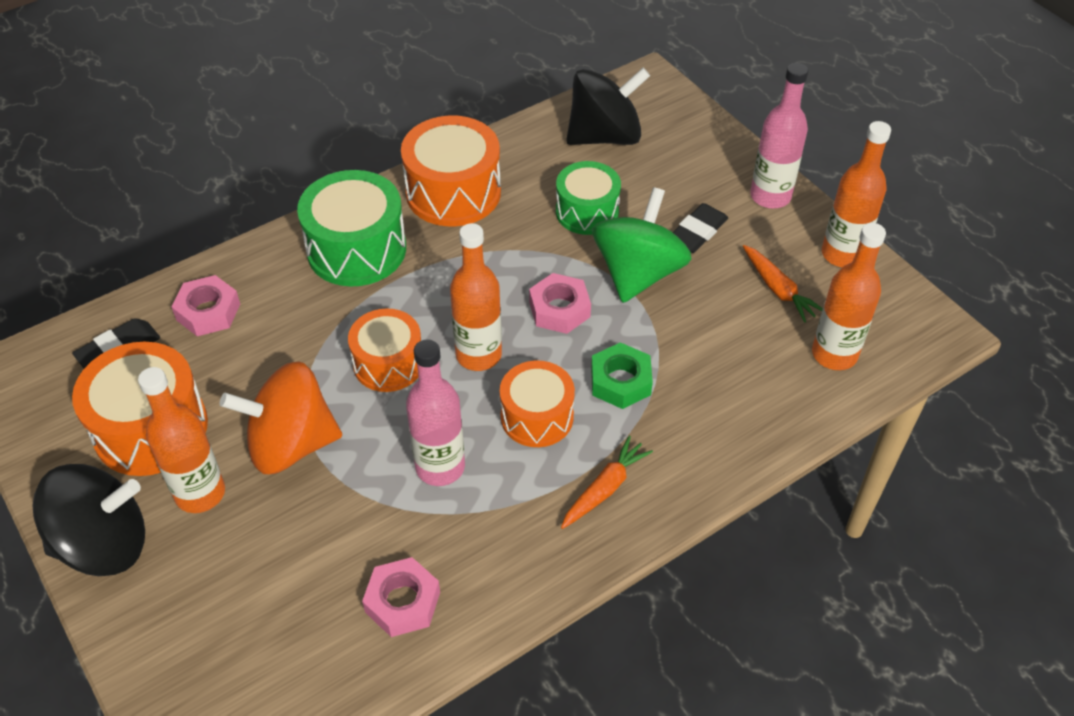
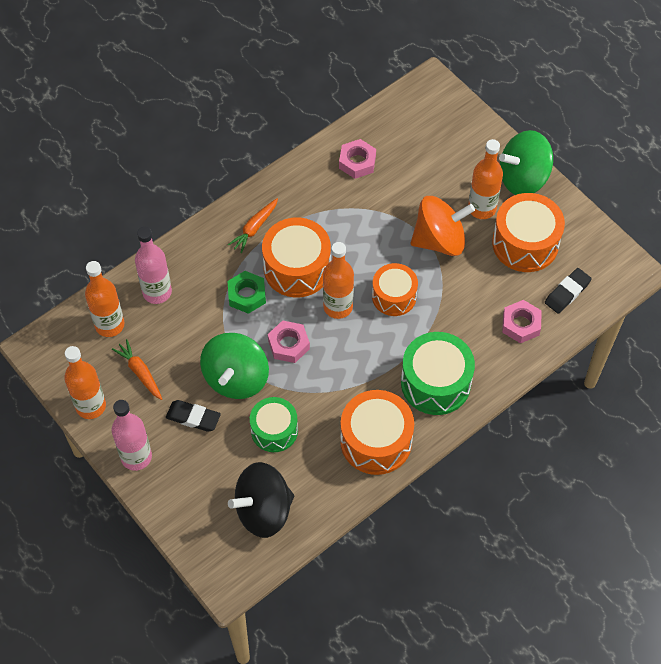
camera: 175 degrees right, 10 degrees up
(104, 544) = (523, 178): black spinning top -> green spinning top
(440, 467) = (350, 233): pink bottle -> pink bottle (157, 292)
(537, 417) = (297, 268): orange drum -> orange drum, size x1.52
(697, 232) = (193, 417): black eraser -> black eraser turned 75 degrees clockwise

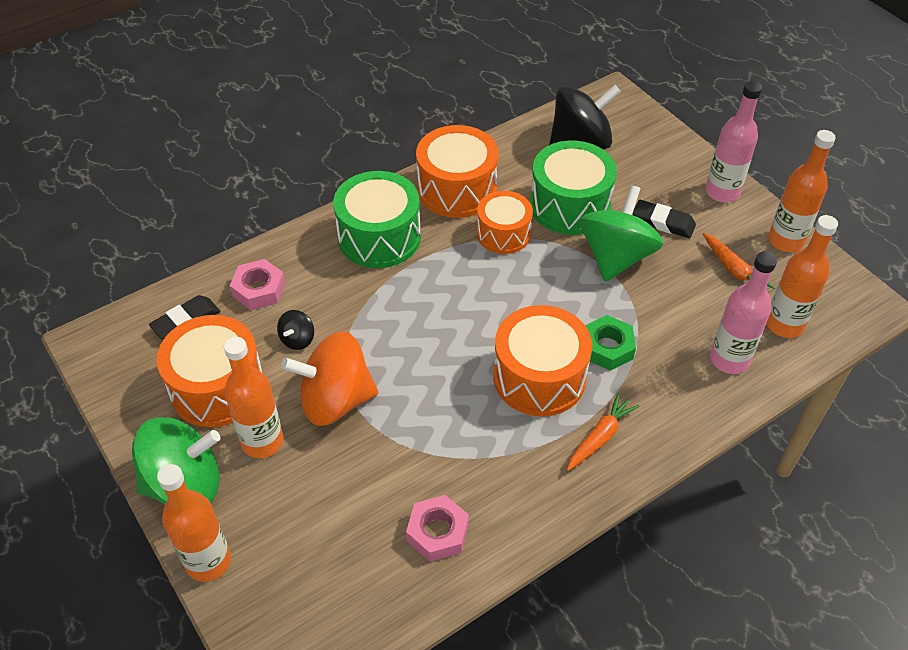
camera: 175 degrees left, 10 degrees down
(274, 430) = (569, 205): green drum -> green drum, size x1.52
(289, 344) = (552, 287): pink nut -> none
(338, 307) = (487, 325): orange bottle -> orange bottle (208, 561)
(394, 296) = (412, 332): orange drum -> orange drum (503, 234)
(478, 284) = (297, 339): none -> black spinning top

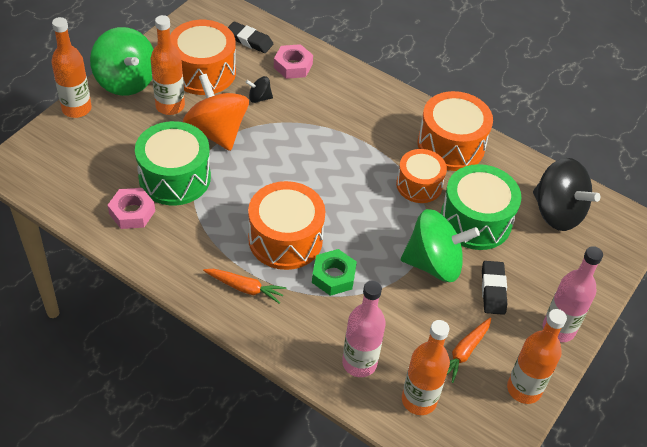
camera: 65 degrees right, 0 degrees up
(379, 237) = (375, 113): green drum -> green drum (174, 177)

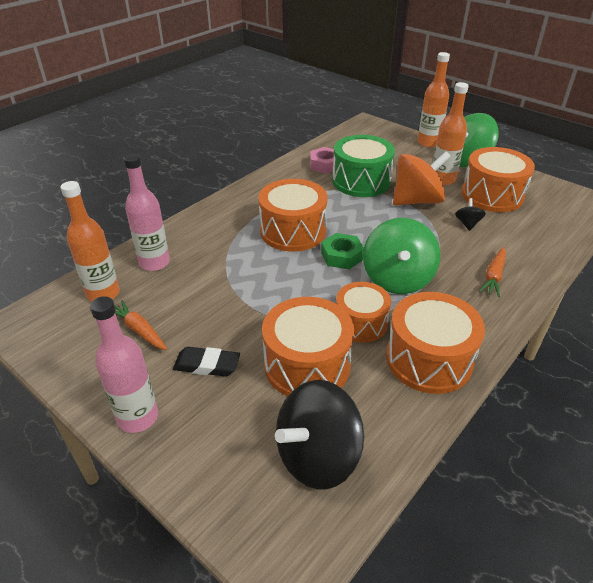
camera: 100 degrees right, 10 degrees down
(245, 288) = (245, 210): orange carrot -> orange carrot (493, 276)
(249, 40) = (550, 221): black eraser -> none
(293, 66) = (523, 246): pink nut -> none
(333, 276) = (248, 255): green nut -> green nut (342, 256)
(434, 263) = (251, 322): green spinning top -> green spinning top (397, 279)
(475, 221) = (307, 365): green drum -> orange drum
(524, 389) = (78, 370): orange bottle -> none

